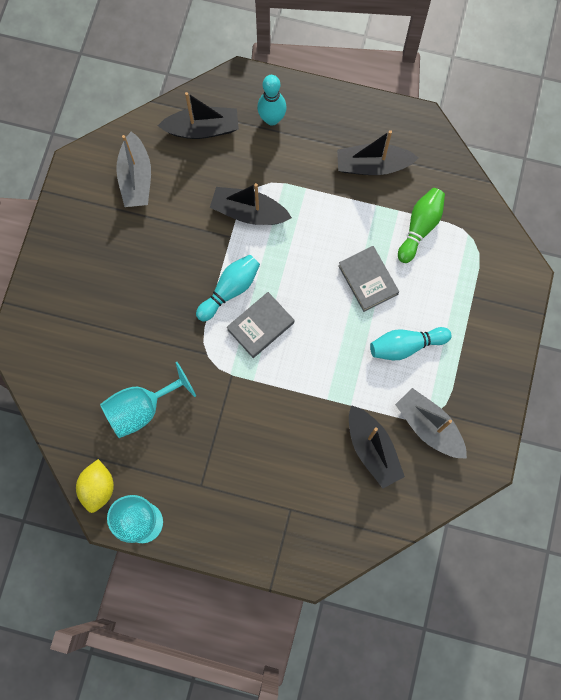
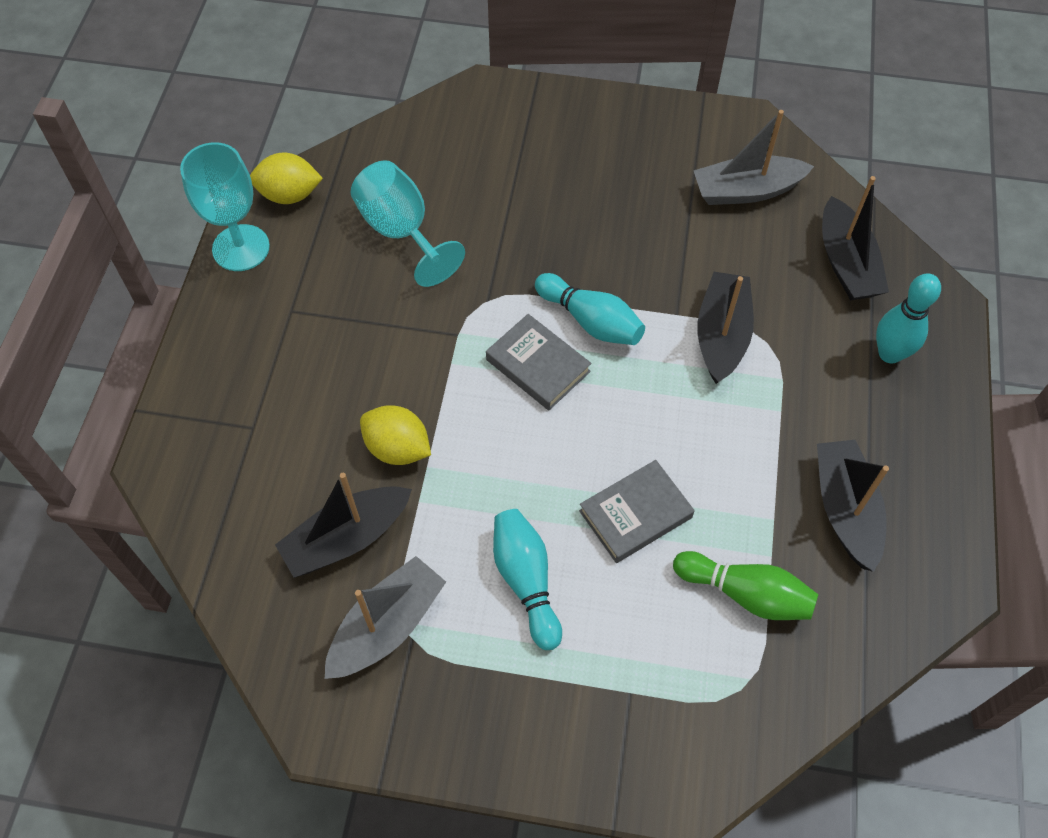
camera: 85 degrees right, 15 degrees down
(313, 416) = (397, 448): none -> yellow lemon

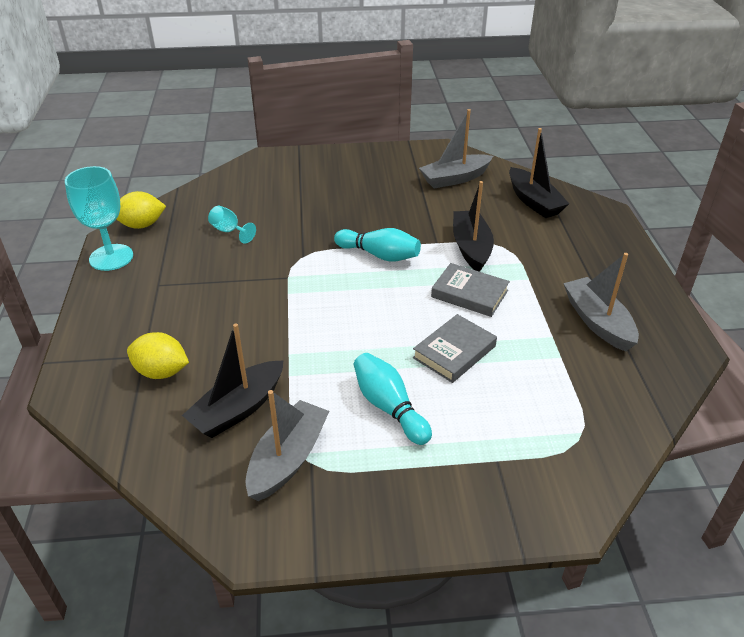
camera: 15 degrees left, 20 degrees down
(397, 448) = (262, 347): yellow lemon -> yellow lemon (161, 372)
(401, 231) = (229, 231): turquoise goblet -> turquoise goblet, size x0.53
(538, 365) = (351, 284): grey book -> grey book (469, 294)
(746, 594) = (554, 382): green bowling pin -> none
(845, 510) = (597, 322): black boat -> grey boat
(890, 353) = (583, 239): turquoise bowling pin -> none

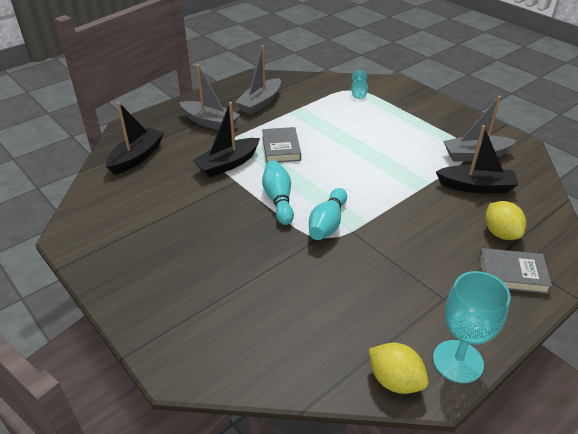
camera: 125 degrees left, 0 degrees up
(229, 231) = (335, 303): turquoise goblet -> turquoise goblet (358, 93)
(389, 407) = (404, 141): turquoise bowling pin -> turquoise bowling pin (327, 224)
(454, 352) = (339, 136): grey book -> grey book (512, 274)
(455, 178) = (126, 207): grey boat -> grey boat (210, 122)

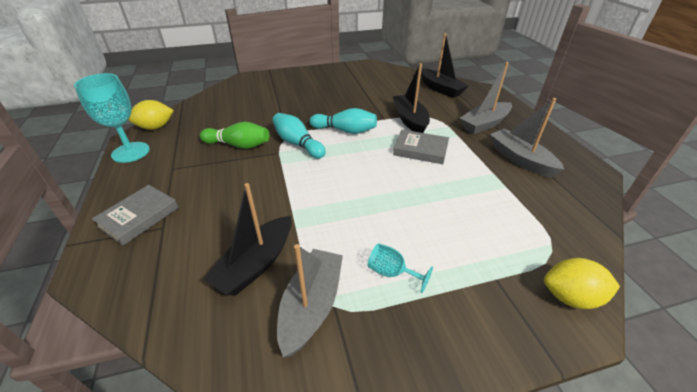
camera: 115 degrees right, 0 degrees up
(358, 93) = (538, 252): turquoise goblet -> turquoise goblet (391, 272)
(365, 267) = (239, 145): none -> green bowling pin
(500, 233) = (180, 239): yellow lemon -> yellow lemon (570, 297)

